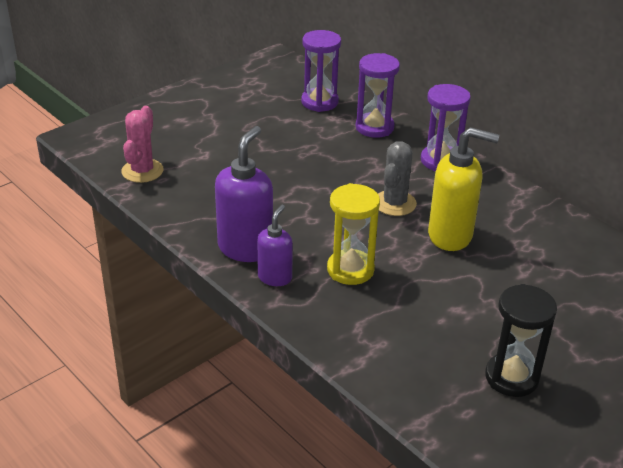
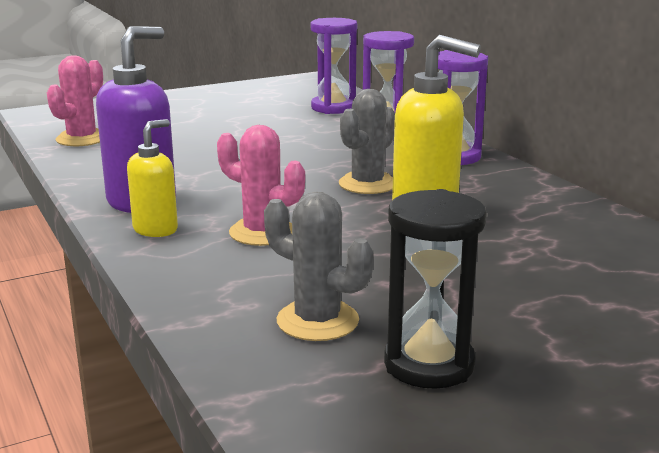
camera: 15 degrees right, 15 degrees down
(275, 277) = (156, 229): purple soap dispenser -> yellow soap dispenser
(350, 270) = (262, 232): yellow hourglass -> pink cactus
(431, 351) = (317, 321): none -> grey cactus

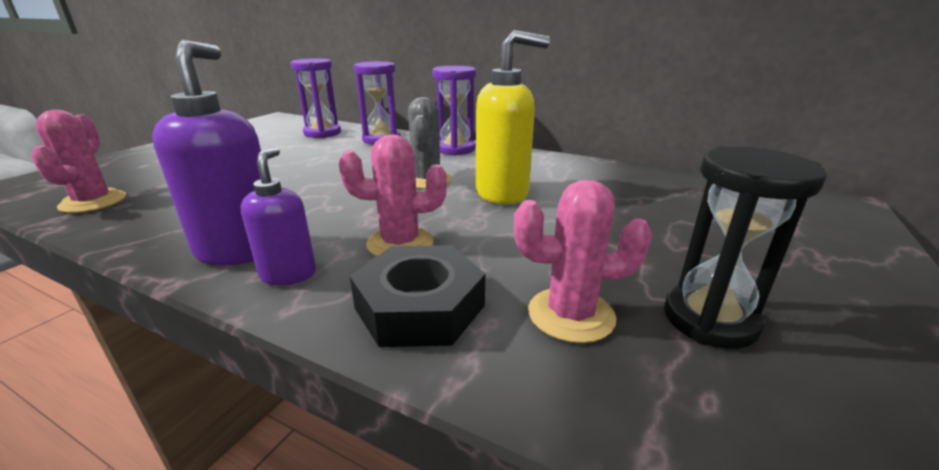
camera: 35 degrees left, 5 degrees up
(156, 229) = (288, 274): yellow soap dispenser -> purple soap dispenser
(215, 278) = (420, 307): none -> black nut
(317, 321) = (571, 315): grey cactus -> pink cactus

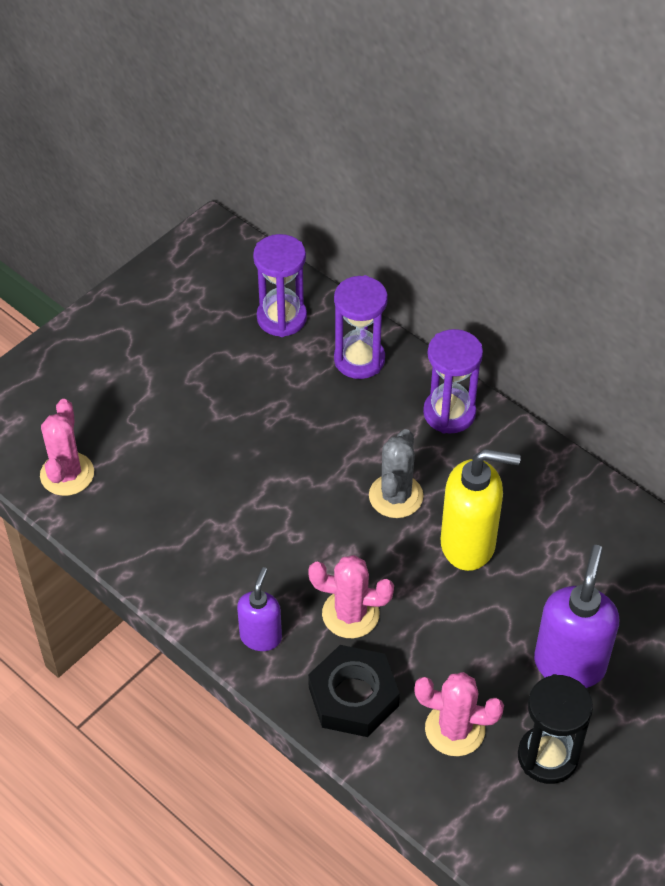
camera: 15 degrees right, 25 degrees up
(240, 250) = (219, 593): purple soap dispenser -> purple soap dispenser (569, 664)

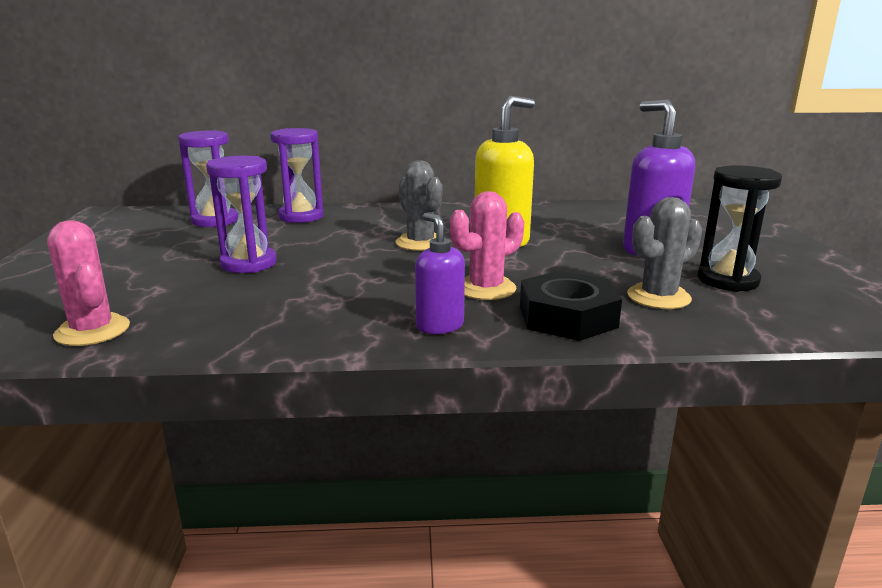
camera: 45 degrees left, 30 degrees down
(449, 413) = (396, 213): purple hourglass -> purple hourglass (248, 263)
(455, 729) = (658, 297): pink cactus -> grey cactus

